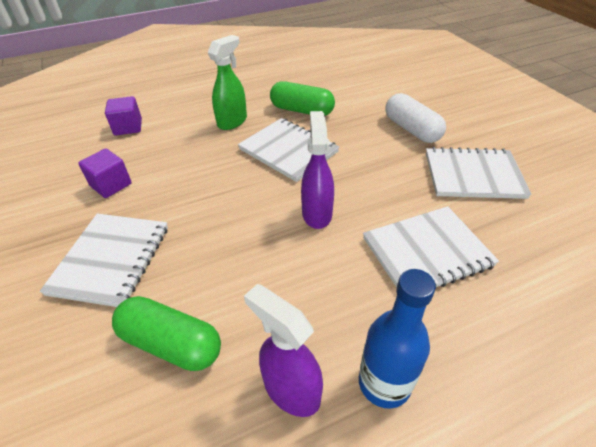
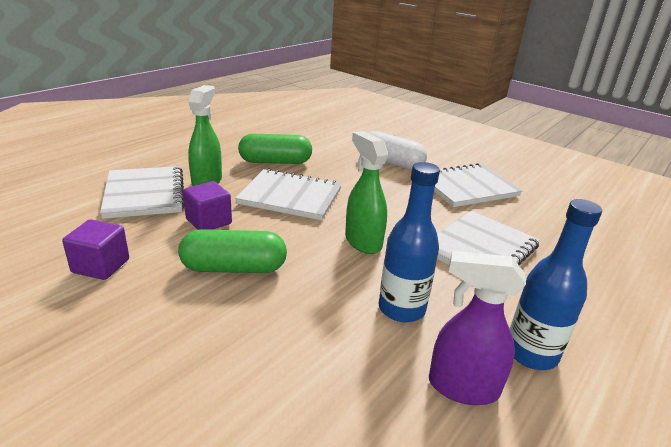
camera: 30 degrees left, 15 degrees down
(111, 260) = (167, 338): white notebook -> white notebook (145, 194)
(128, 127) = (75, 206): purple cube -> purple cube (209, 221)
(171, 343) = (311, 392): green capsule -> green capsule (234, 268)
(298, 293) = (401, 309): none -> blue bottle
(317, 213) = (363, 242): purple spray bottle -> green spray bottle

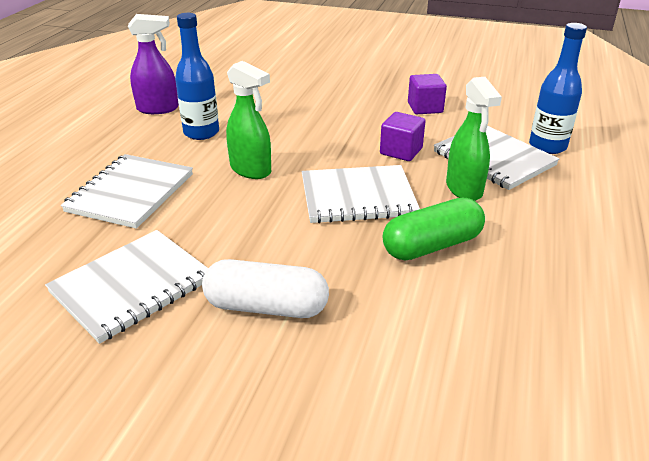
camera: 160 degrees right, 5 degrees up
(234, 268) = (338, 127): green capsule -> none
(531, 353) = (109, 130): blue bottle -> blue bottle (547, 146)

